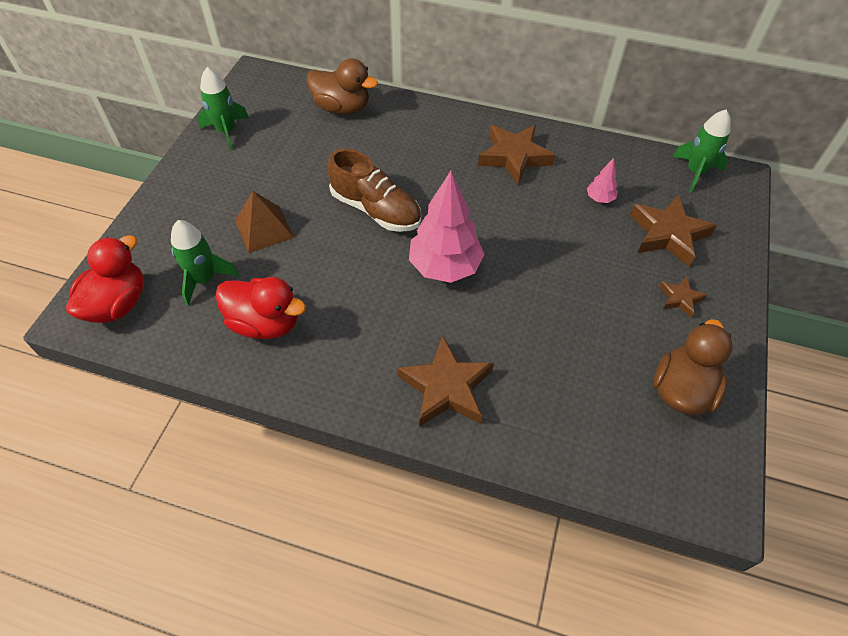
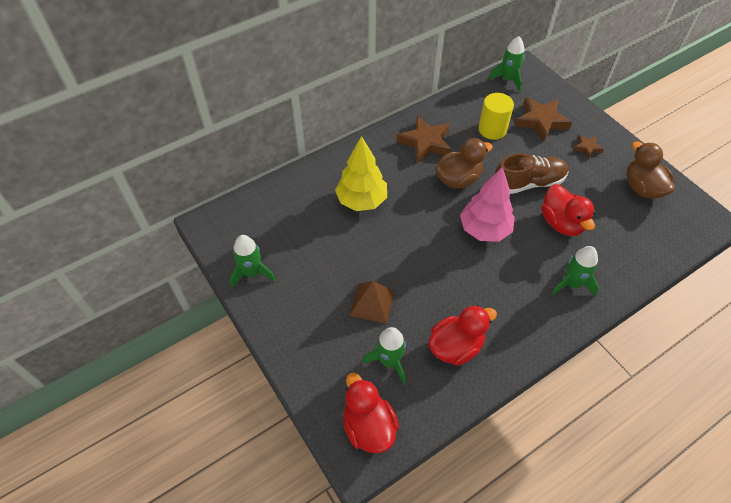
camera: 50 degrees left, 0 degrees up
(342, 108) = (296, 196): brown duck -> brown duck (458, 179)
(376, 210) = (408, 234): brown shoe -> brown shoe (528, 183)
(383, 153) = (362, 200): none -> yellow tree
(446, 387) = (572, 284): brown star -> green rocket
(529, 332) = (561, 223): none -> red duck
(599, 198) = (492, 129): pink tree -> yellow cylinder

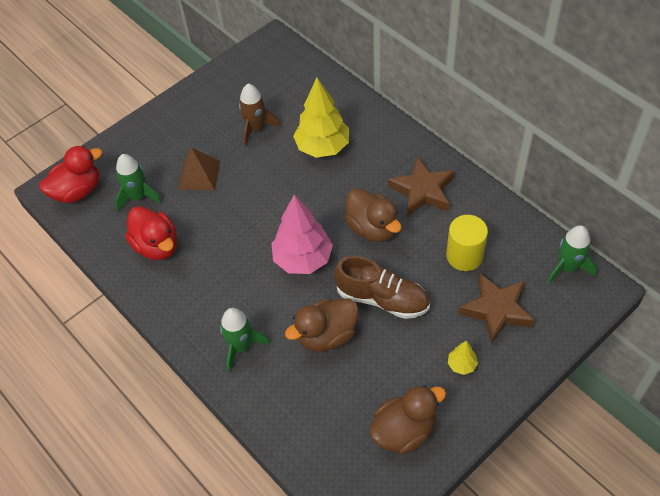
camera: 85 degrees right, 0 degrees up
(252, 273) = (222, 84): green rocket -> none
(324, 249) = (256, 128): none -> brown rocket
(528, 183) = (382, 299): brown shoe -> brown shoe turned 45 degrees counterclockwise
(561, 223) = (326, 335): red duck -> brown duck
(587, 148) = (461, 365): brown star -> yellow tree

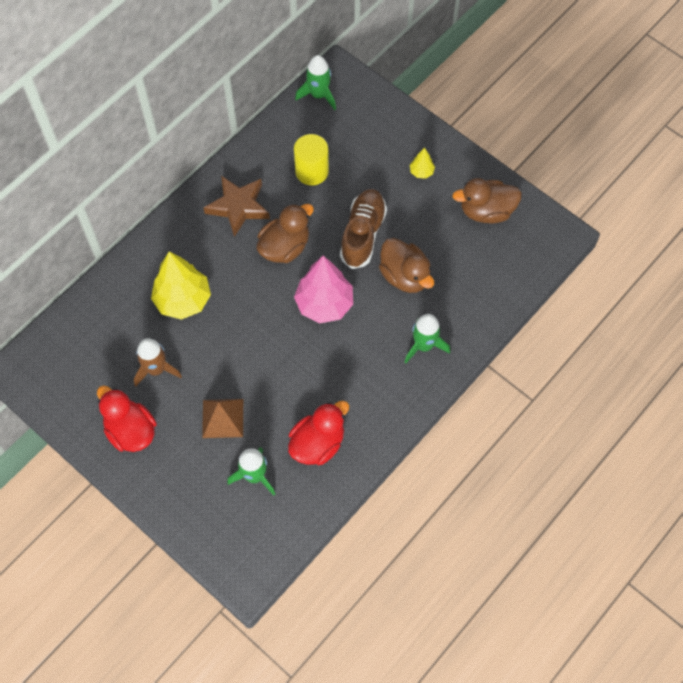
camera: 100 degrees left, 10 degrees up
(77, 191) = (249, 545): red duck -> red duck (131, 430)
(404, 431) = (486, 211): brown duck -> brown duck turned 60 degrees counterclockwise
(496, 310) = (366, 147): brown star -> none

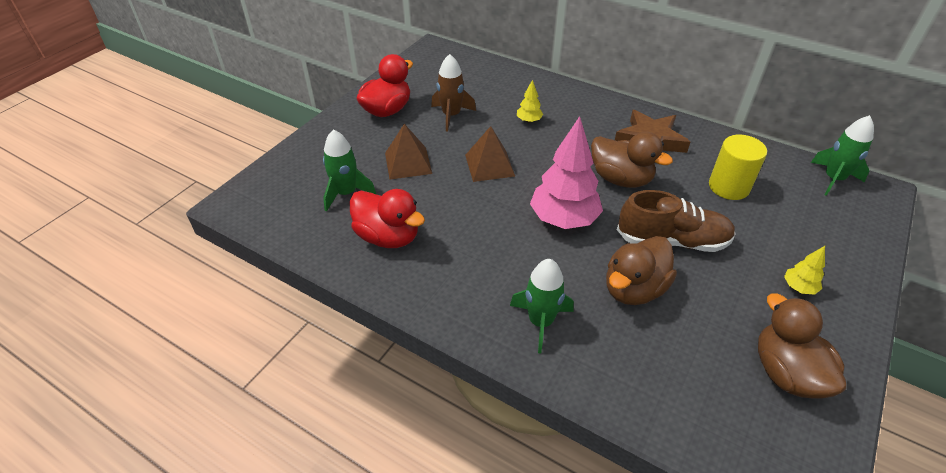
camera: 80 degrees right, 20 degrees down
(183, 300) = (529, 120): yellow tree -> yellow tree, size x0.45
(242, 348) = (489, 165): none -> brown pyramid

